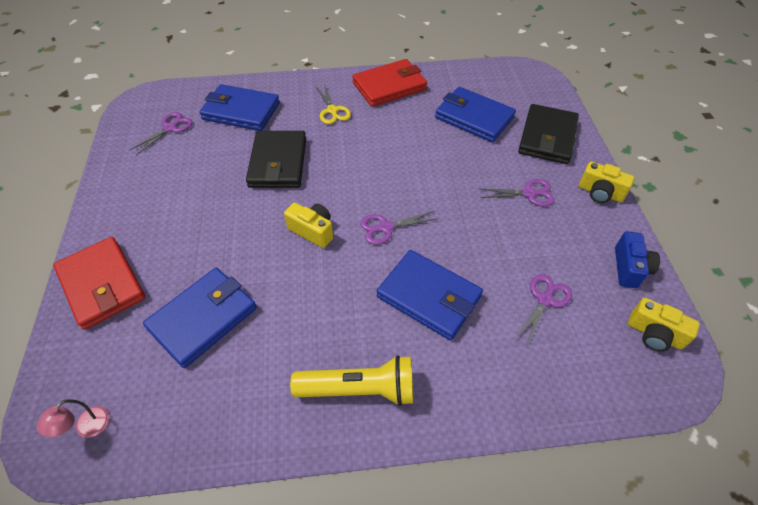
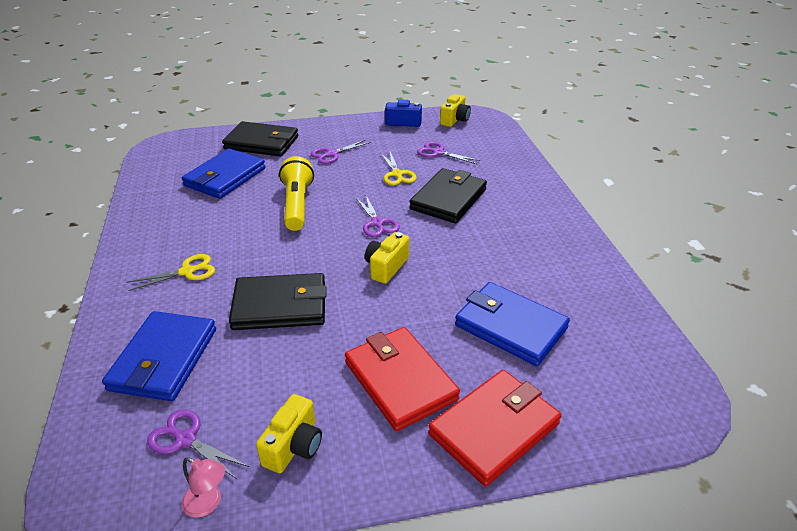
camera: 95 degrees left, 15 degrees down
(87, 428) = (654, 383): pink lamp -> pink lamp (208, 503)
(359, 389) = (541, 227): yellow flashlight -> yellow flashlight (297, 205)
(389, 86) = (151, 230): red wallet -> red wallet (400, 380)
(429, 297) = (448, 199): blue wallet -> black wallet
(486, 251) = (397, 174): none -> yellow scissors
(529, 193) = (332, 154): purple scissors -> purple scissors turned 120 degrees counterclockwise
(600, 193) = (331, 126): yellow camera -> yellow camera (294, 446)

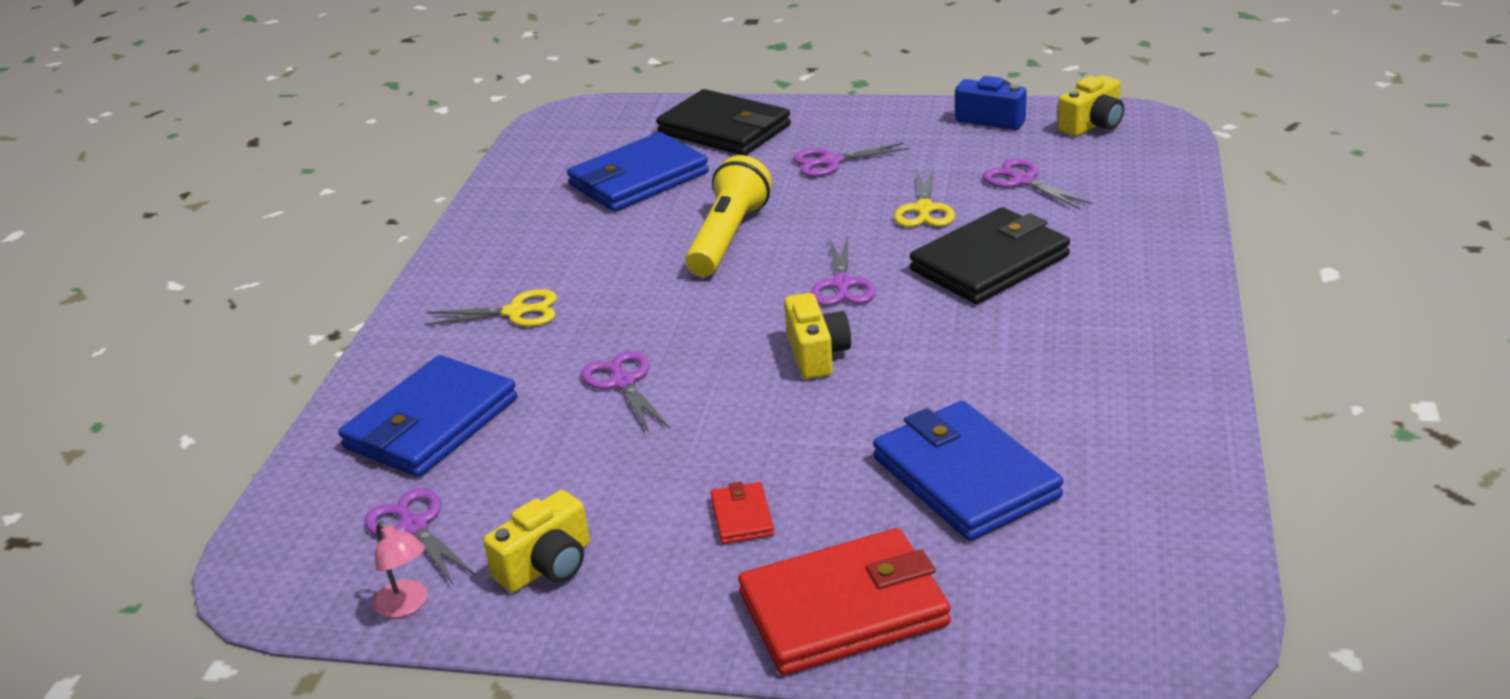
camera: 25 degrees right, 5 degrees down
(280, 306) = (623, 382): black wallet -> purple scissors
(386, 267) = (816, 354): yellow camera -> yellow camera turned 120 degrees clockwise
(400, 380) = (742, 516): red wallet -> red wallet, size x0.45

